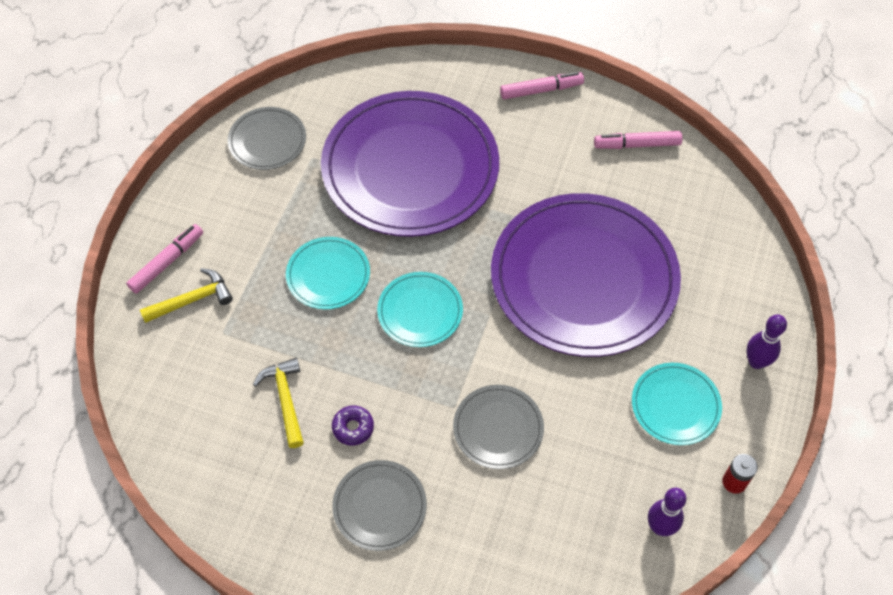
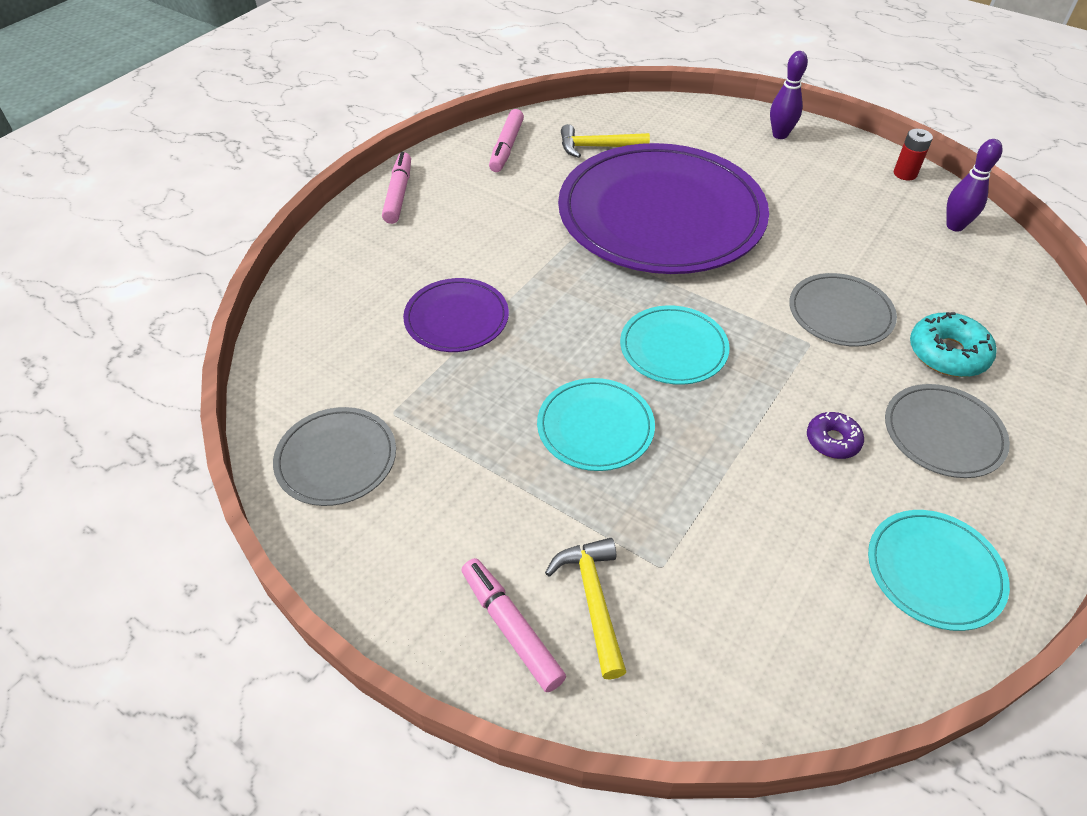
camera: 75 degrees left, 10 degrees down
(285, 399) = (784, 506): yellow hammer -> yellow hammer (597, 147)
(410, 168) = (456, 318): purple plate -> purple plate, size x0.45
(472, 513) = (947, 353): none -> turquoise donut
(675, 405) = (821, 189): turquoise plate -> turquoise plate (934, 571)

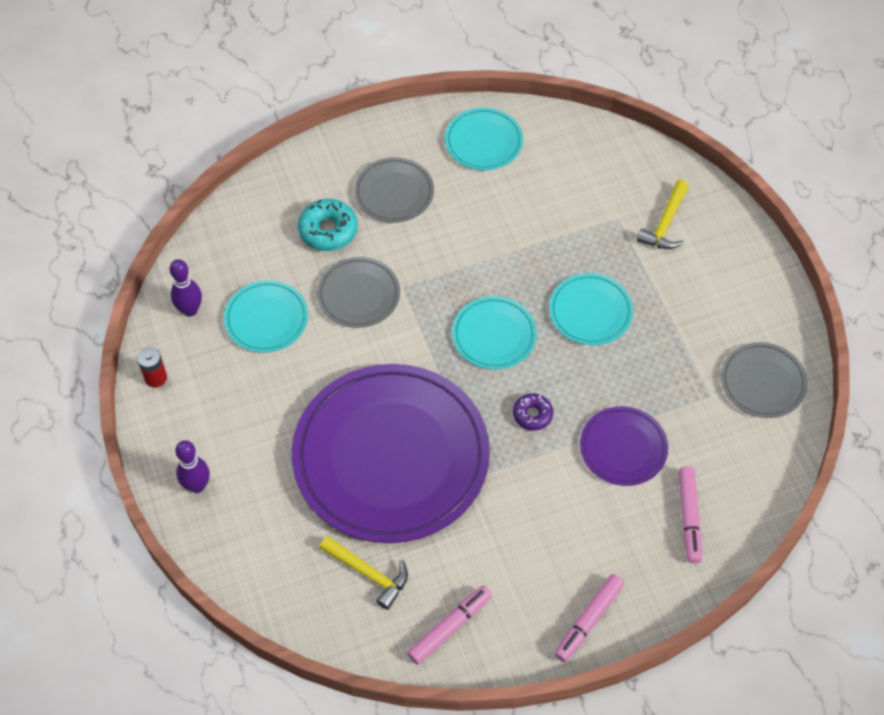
camera: 145 degrees left, 10 degrees up
(511, 628) = (716, 234): pink marker -> pink marker (689, 517)
(832, 440) = (460, 224): purple donut -> purple donut (532, 415)
(888, 252) = (266, 318): none -> turquoise plate

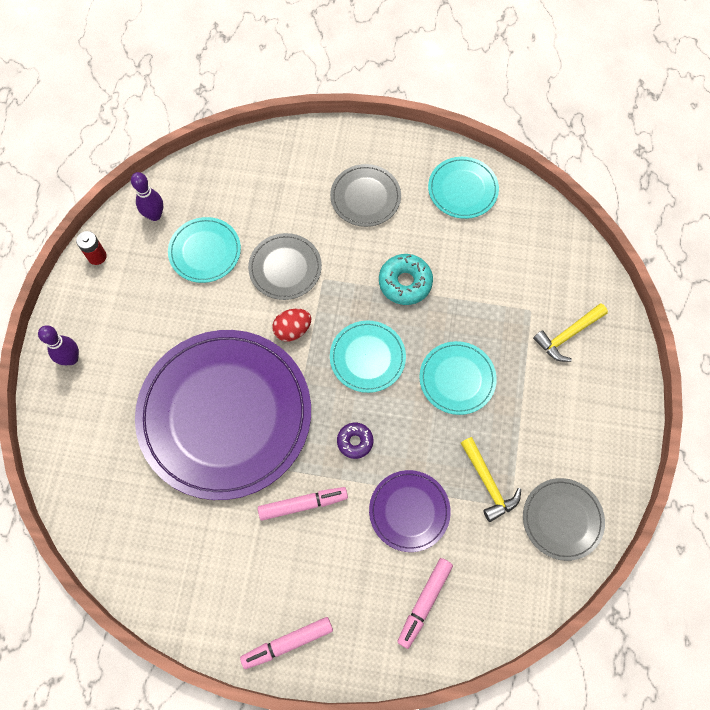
camera: 30 degrees right, 10 degrees up
(328, 230) = (295, 203): turquoise donut -> turquoise donut (405, 283)
(368, 573) = (147, 502): yellow hammer -> yellow hammer (488, 483)
(405, 347) = (292, 330): none -> red egg
(449, 627) = (178, 583): pink marker -> pink marker (302, 504)

